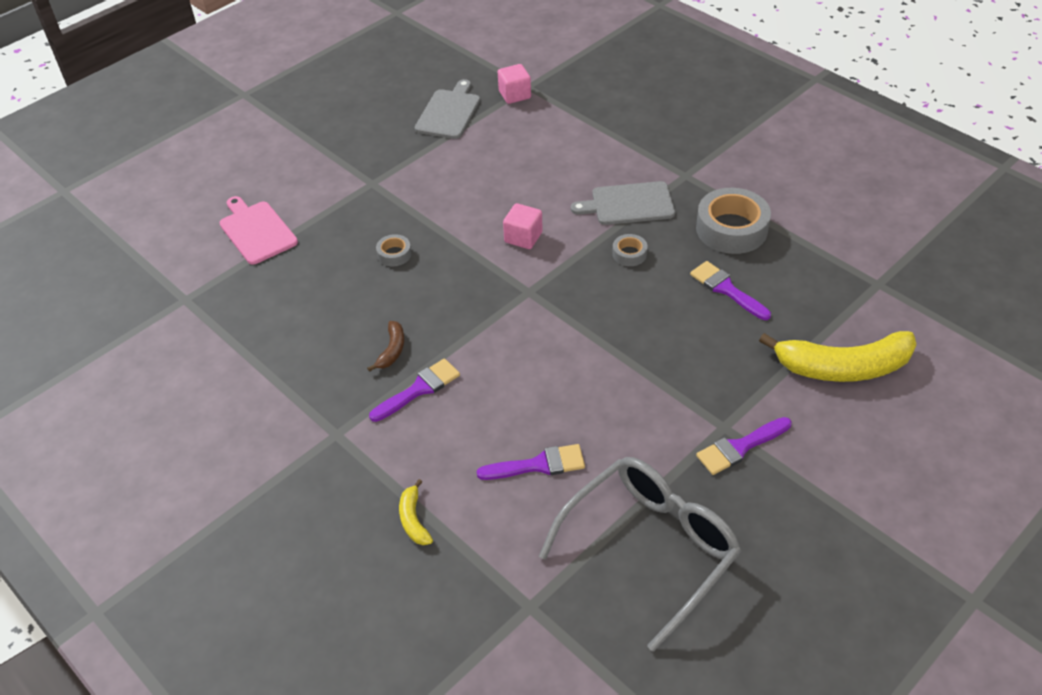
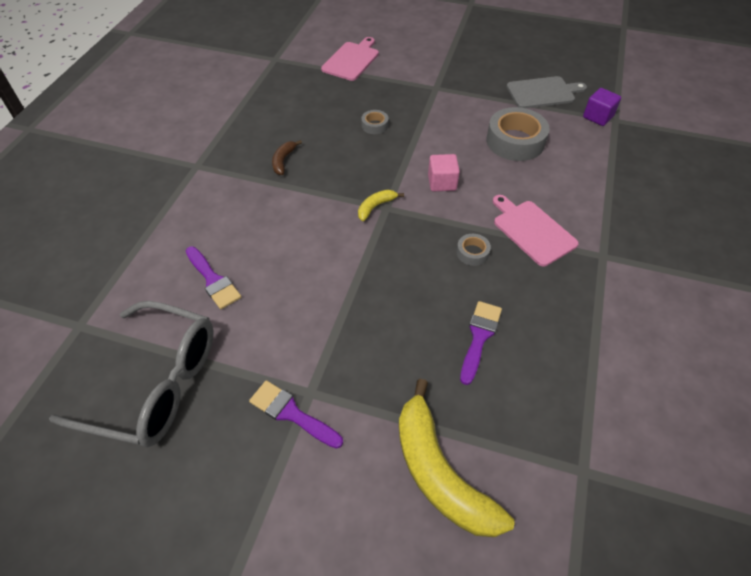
camera: 60 degrees right, 5 degrees up
(392, 350) = (283, 161): brown banana -> brown banana turned 120 degrees clockwise
(414, 519) = (137, 232): yellow banana -> yellow banana (376, 207)
(419, 389) = (255, 188): purple brush -> none
(514, 95) = (598, 117): pink cube -> purple cube
(629, 204) = (532, 231): grey cutting board -> pink cutting board
(731, 229) = (561, 314): grey tape -> grey tape (515, 141)

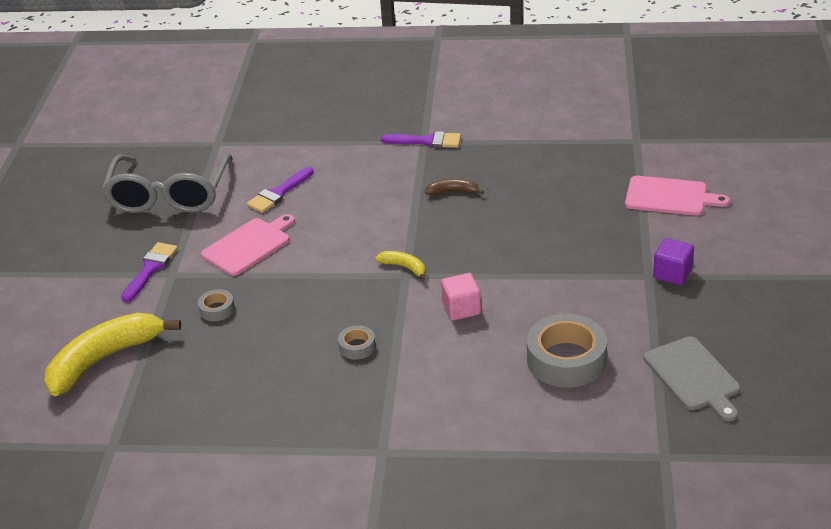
camera: 80 degrees right, 15 degrees down
(374, 125) = (543, 241): grey tape -> grey tape (217, 309)
(479, 337) = (246, 365): purple brush -> purple brush (426, 141)
(532, 231) = (405, 389): pink cutting board -> pink cutting board (248, 245)
(598, 117) = (662, 437): purple cube -> purple cube (672, 274)

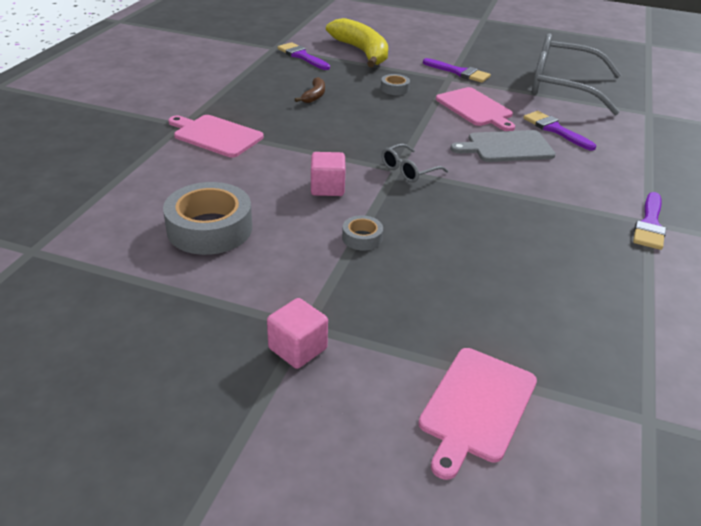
camera: 100 degrees right, 0 degrees up
(135, 411) = (302, 56): none -> purple brush
(357, 347) = (310, 133): grey tape -> grey tape (362, 238)
(396, 415) = (216, 135): none -> pink cutting board
(404, 267) = (408, 170): yellow banana -> grey glasses
(453, 192) = (535, 222): brown banana -> brown banana (314, 96)
(672, 274) = (297, 348): purple cube -> pink cube
(693, 376) = (112, 305): grey cutting board -> grey cutting board (507, 147)

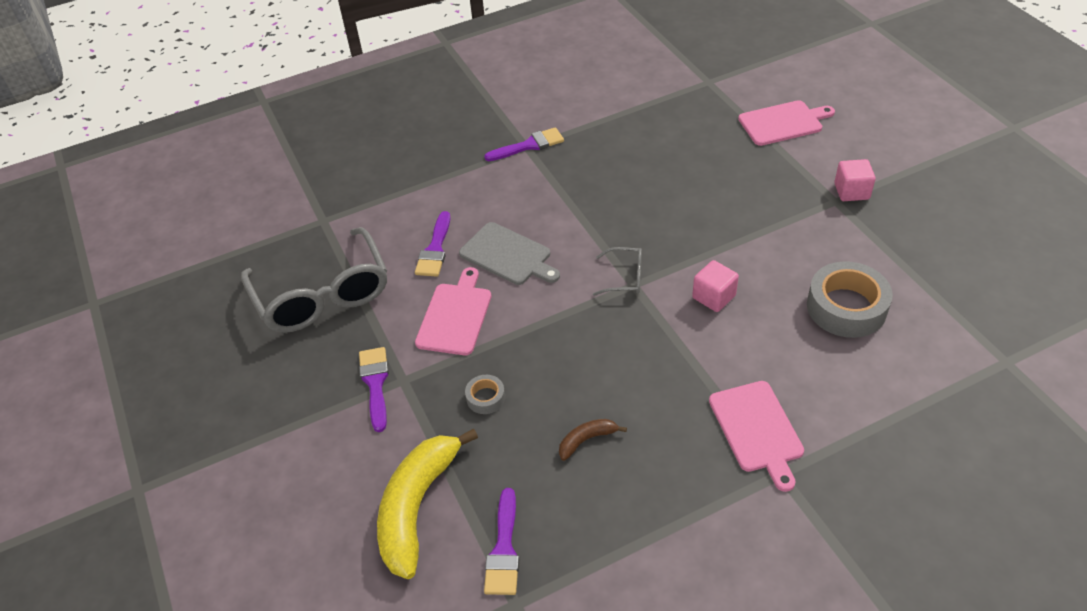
camera: 130 degrees left, 10 degrees up
(362, 238) = (736, 238): grey tape -> none

